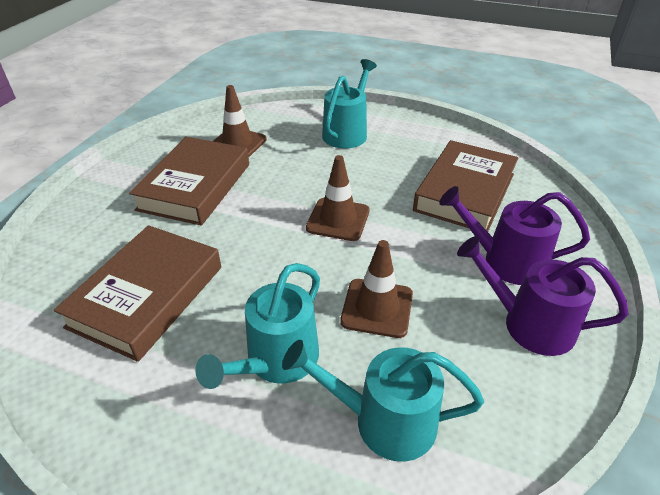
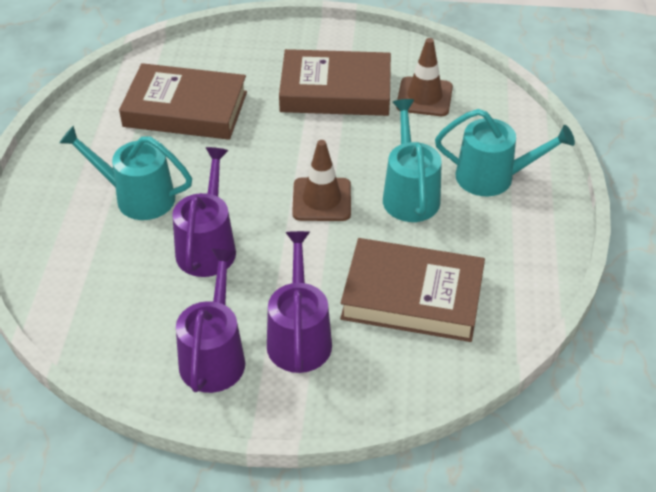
camera: 75 degrees right, 5 degrees up
(377, 308) = (207, 246): brown traffic cone -> purple watering can
(384, 421) = (94, 267): turquoise watering can -> turquoise watering can (409, 194)

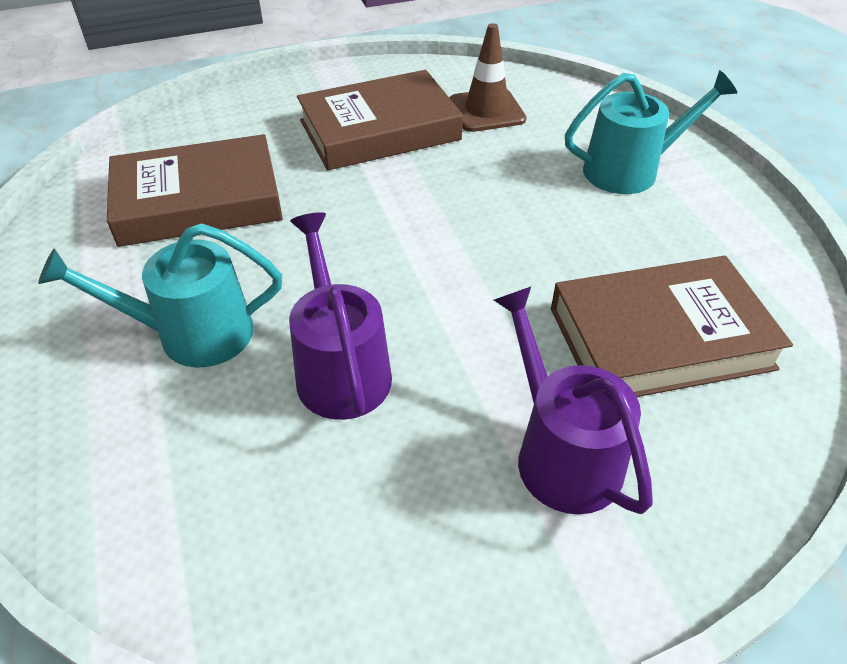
camera: 25 degrees left, 0 degrees up
(214, 356) = (459, 537): purple watering can -> none
(321, 200) = (453, 256): brown traffic cone -> none
(409, 194) = (554, 216): turquoise watering can -> none

